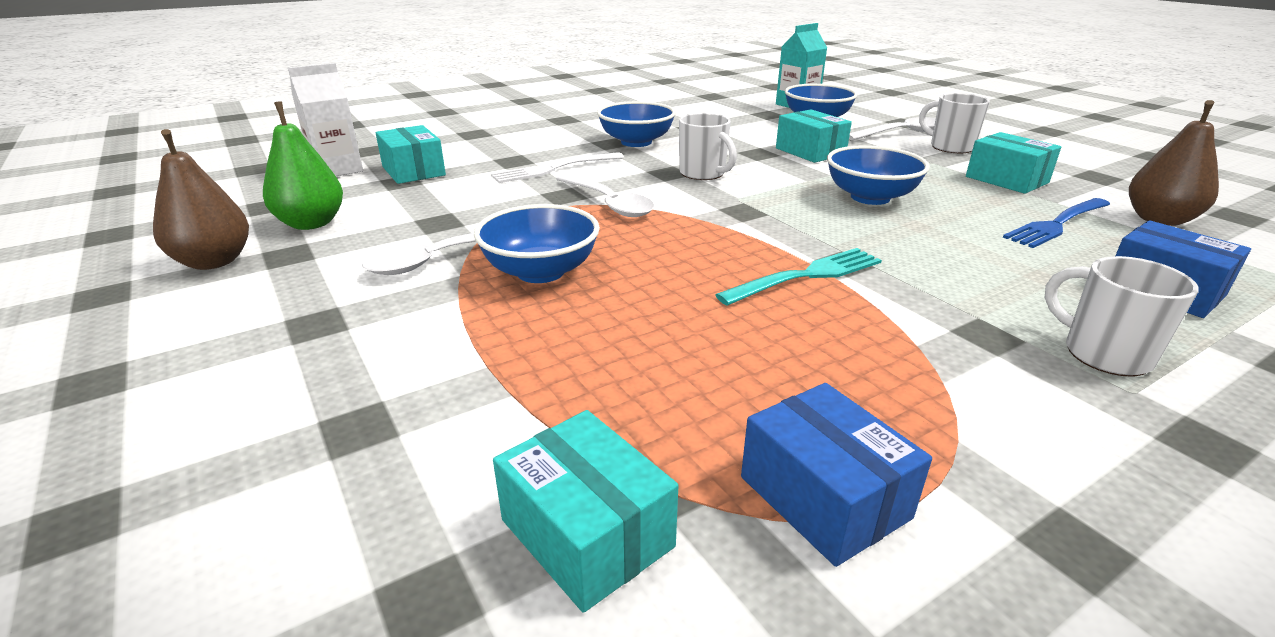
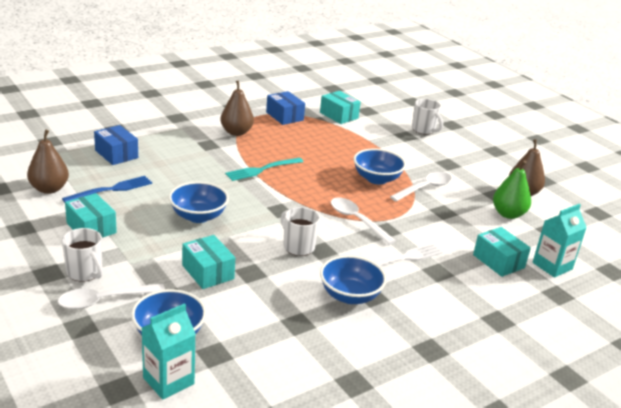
camera: 175 degrees right, 0 degrees up
(337, 169) = (552, 266): white carton -> turquoise carton
(947, 386) = (236, 132): none -> brown pear
(1103, 354) = (175, 136): white mug -> white mug (424, 130)

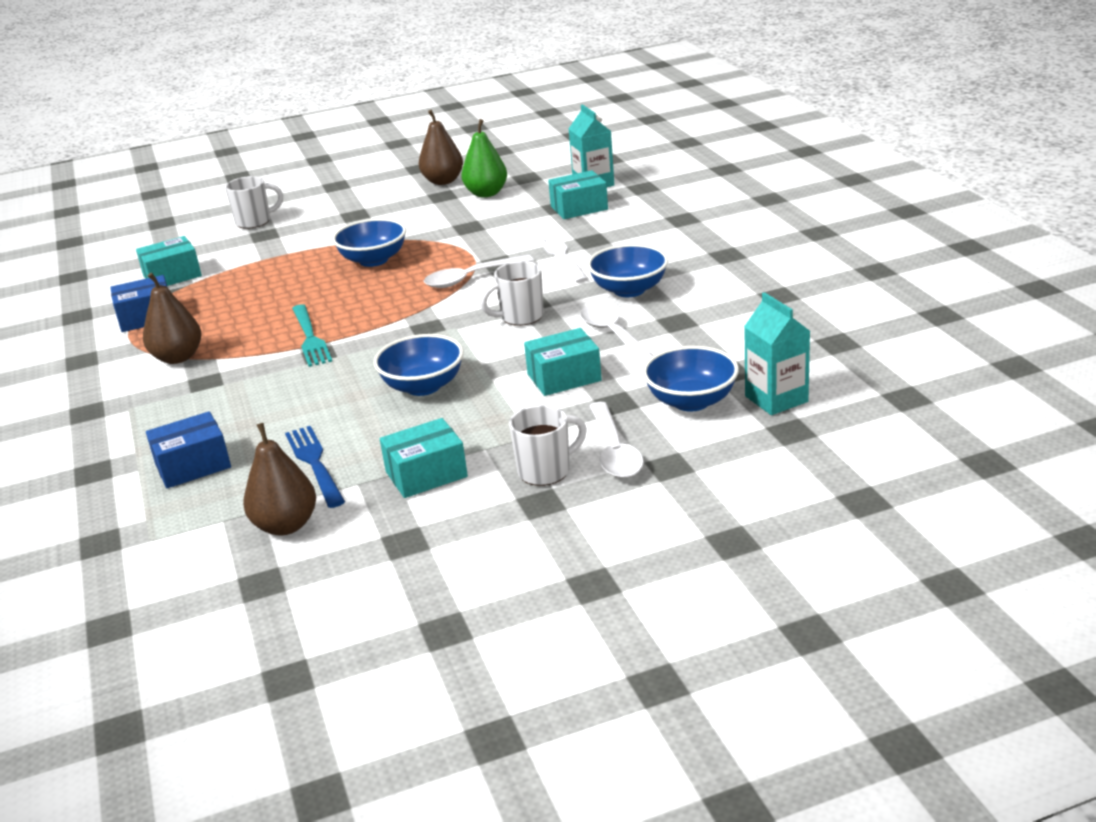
camera: 70 degrees left, 0 degrees up
(424, 188) = (410, 233): white spoon -> white spoon (614, 335)

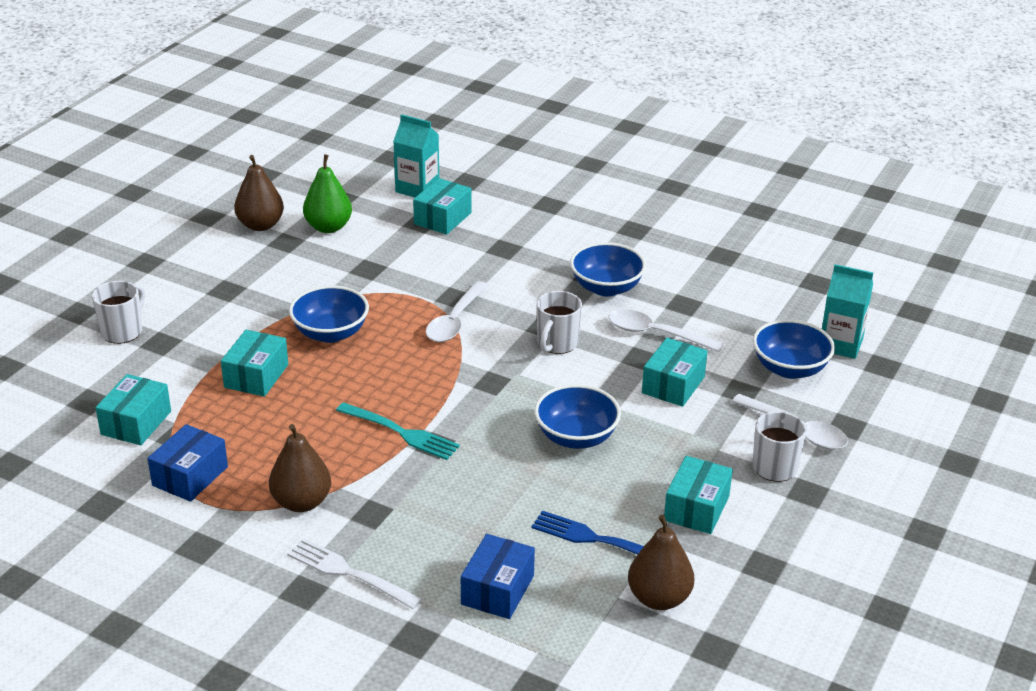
camera: 45 degrees left, 5 degrees up
(284, 272) = (256, 376): none -> turquoise box
(562, 256) = (502, 273): white fork -> white fork (349, 573)

